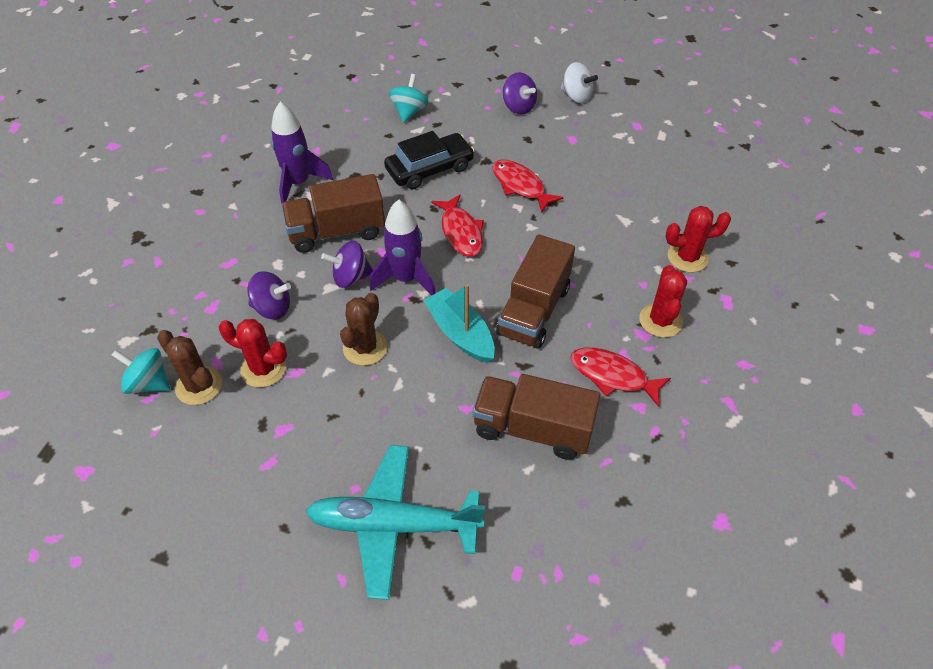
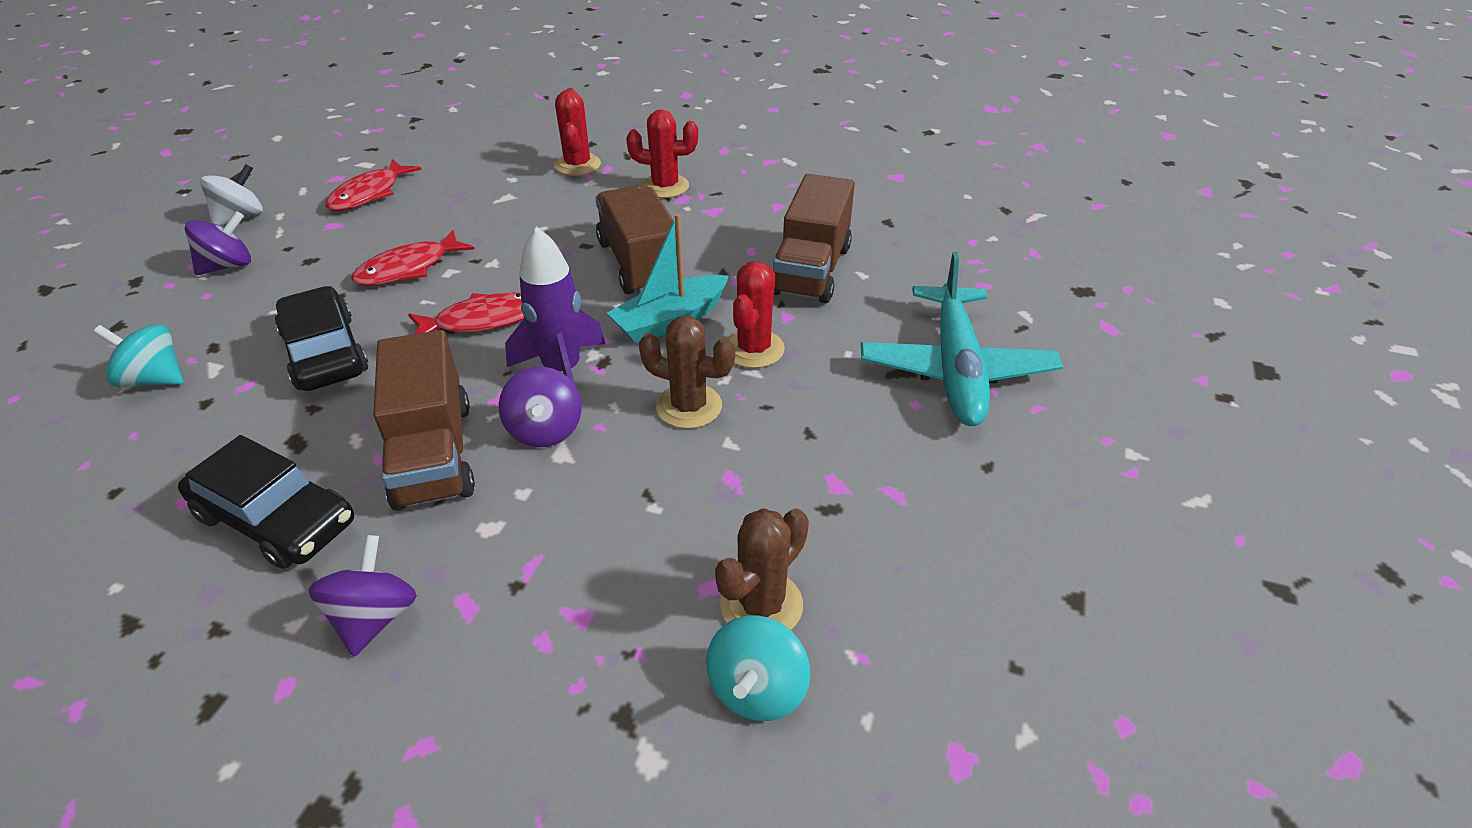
camera: 90 degrees left, 10 degrees down
(263, 369) = (725, 519): red cactus -> red cactus (753, 349)
(272, 308) = (596, 522): purple spinning top -> purple spinning top (375, 617)
(298, 183) = (276, 518): purple rocket -> black car
(534, 311) = (640, 264): brown truck -> brown truck turned 135 degrees counterclockwise
(612, 376) = (738, 218): red fish -> red fish (369, 194)

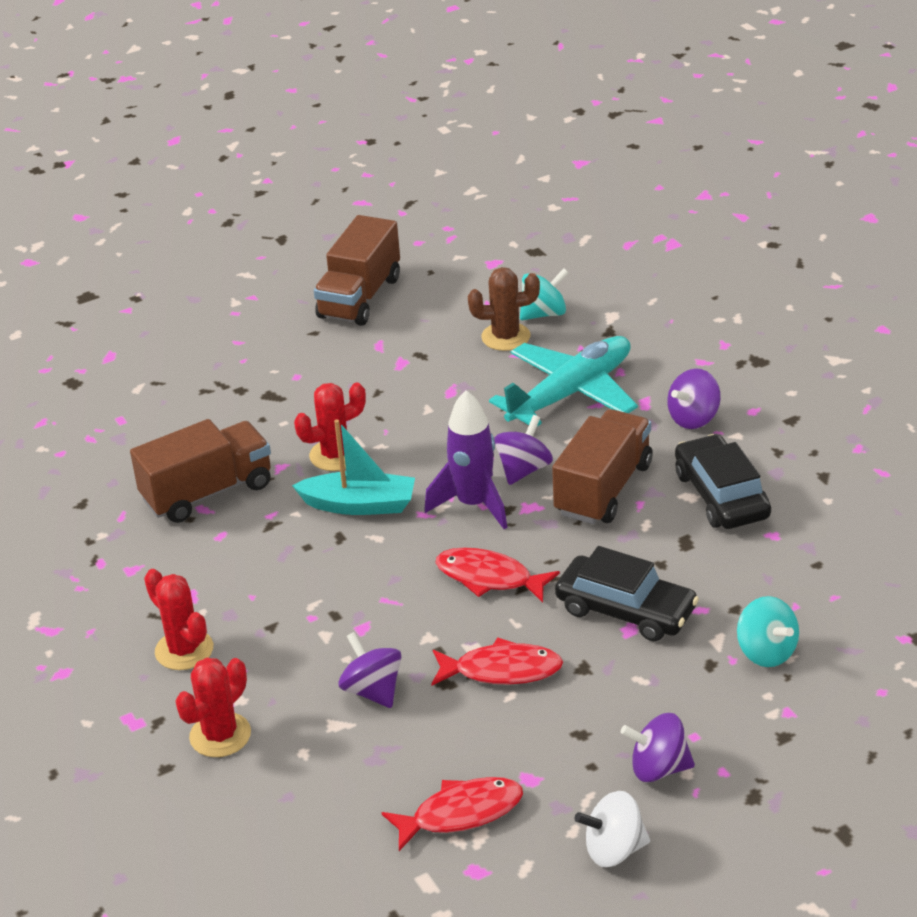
camera: 135 degrees left, 5 degrees down
(325, 352) = (625, 610): black car -> black car turned 75 degrees counterclockwise
(500, 220) = (373, 691): none -> purple spinning top
(640, 264) = (318, 568): brown truck -> brown truck (360, 297)
(689, 406) = (423, 440): brown cactus -> none
(955, 368) = (240, 381): turquoise plane -> turquoise plane (571, 393)

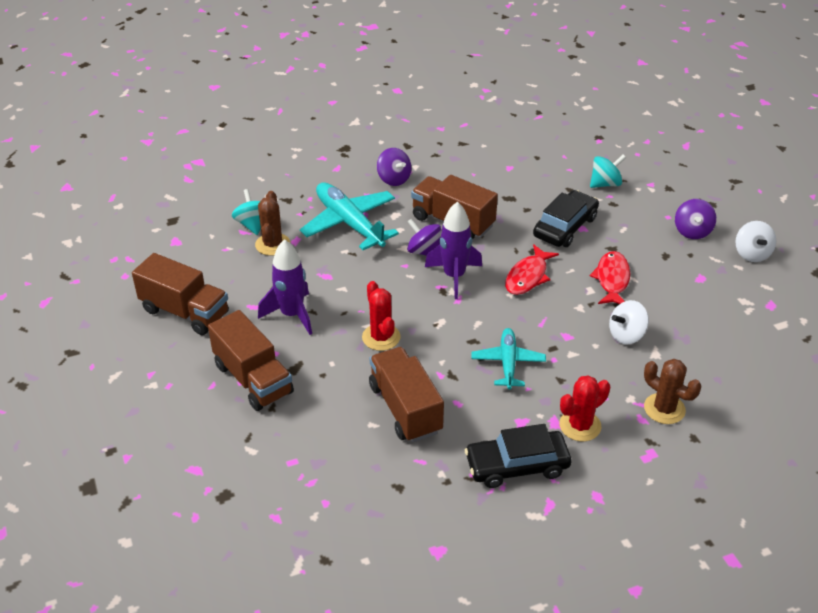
camera: 85 degrees left, 5 degrees up
(220, 735) = (664, 409): red cactus -> brown cactus
(249, 368) = (253, 379): none -> brown truck
(299, 573) = (508, 363): none -> turquoise plane
(359, 505) = (441, 329): turquoise boat -> none
(367, 377) = (292, 315): none -> purple rocket
(373, 691) = (626, 335): purple spinning top -> white spinning top
(461, 813) = (728, 306): red fish -> none
(721, 495) = (470, 179): black car -> black car (517, 465)

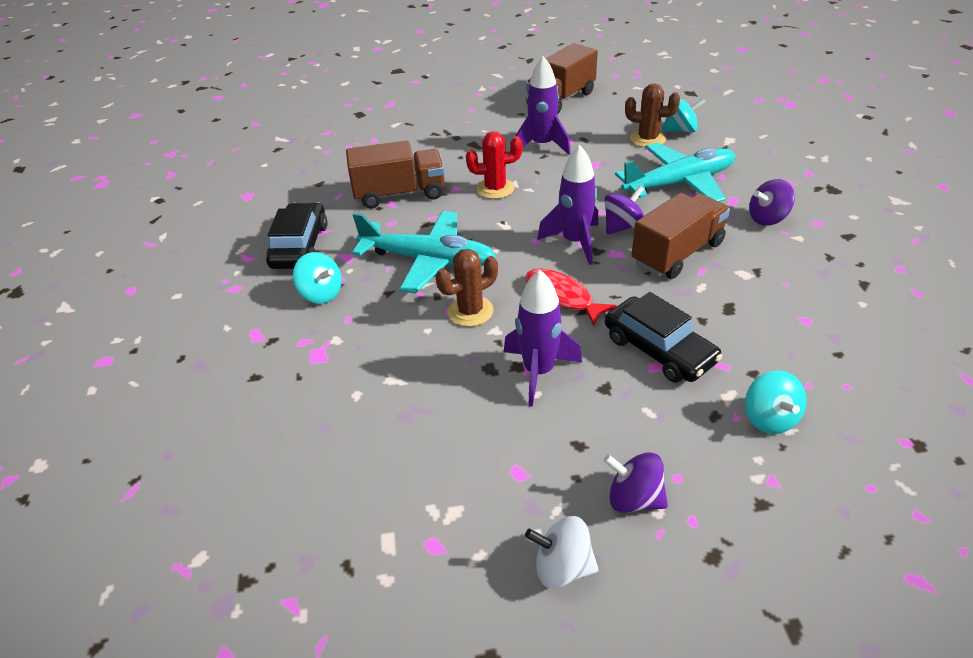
camera: 105 degrees right, 0 degrees up
(253, 379) = (469, 126): brown truck -> none
(508, 363) = (428, 260): turquoise plane -> turquoise plane, size x1.63
(580, 426) = (321, 294): red cactus -> turquoise spinning top
(612, 279) = (538, 372): red fish -> purple rocket
(626, 335) = (433, 360): white spinning top -> none
(664, 409) = (306, 363): brown cactus -> brown cactus (470, 311)

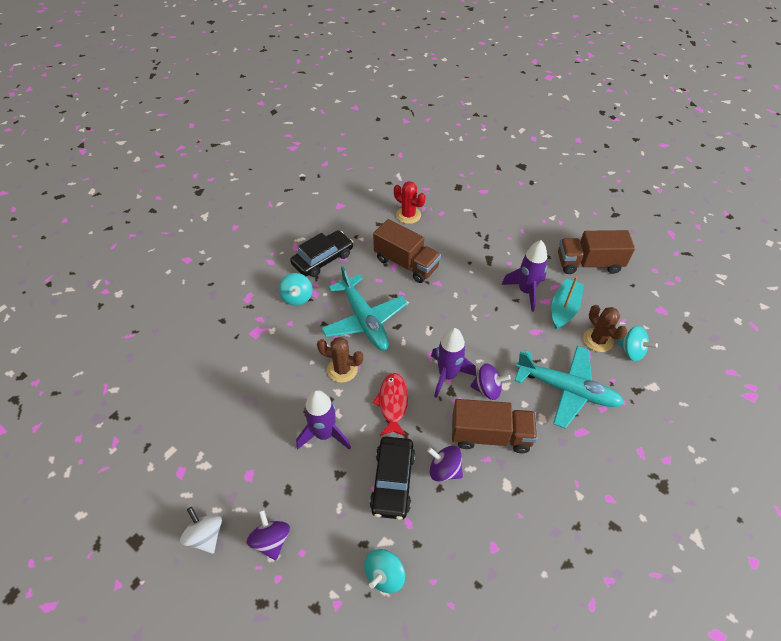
camera: 45 degrees right, 10 degrees up
(495, 188) = (457, 301): red cactus -> red cactus (408, 215)
(590, 137) = (564, 309): none -> turquoise boat
(767, 218) = (581, 464): purple spinning top -> purple spinning top (444, 470)

